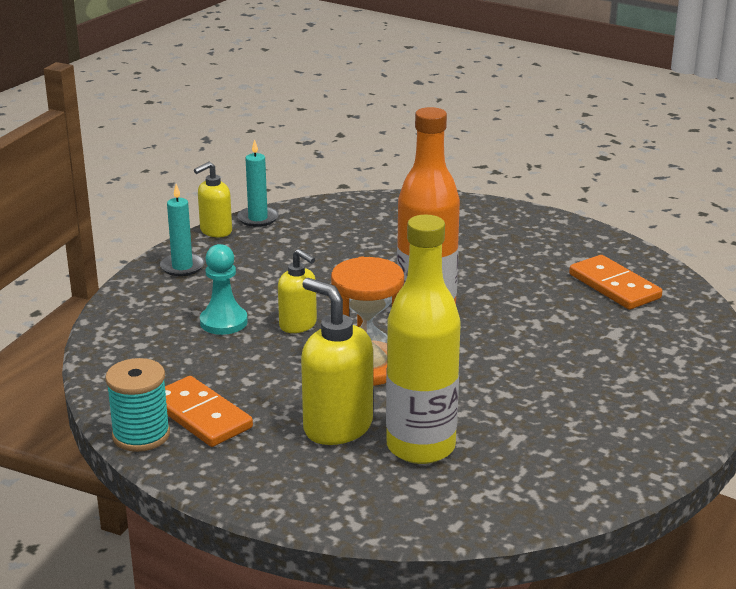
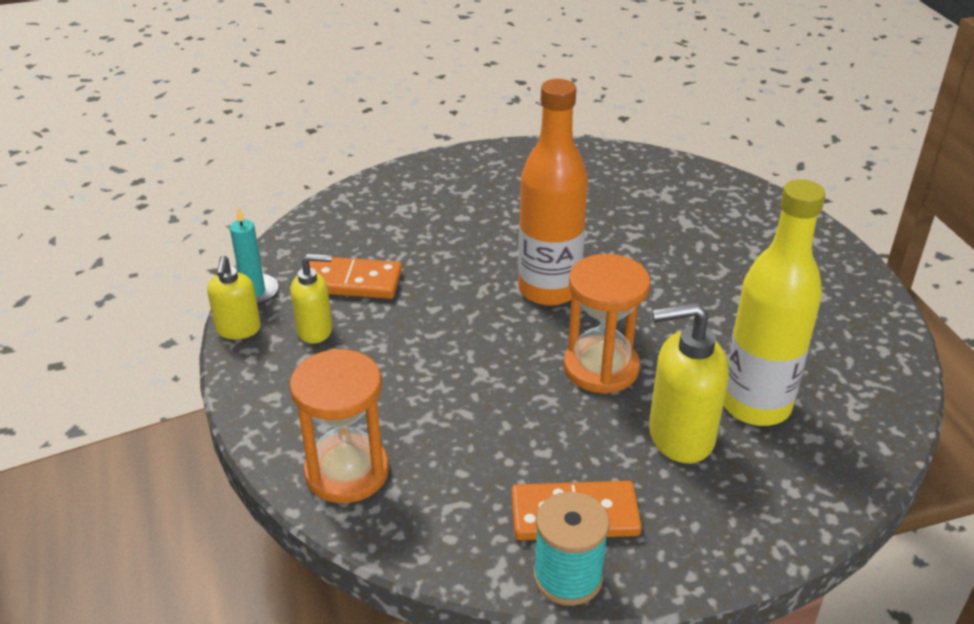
camera: 50 degrees left, 10 degrees up
(138, 322) = (347, 472): none -> orange hourglass
(182, 267) = (277, 386): turquoise candle -> none
(223, 322) = (420, 413): turquoise pawn -> none
(298, 325) = (483, 370): yellow soap dispenser -> yellow soap dispenser (315, 330)
(614, 286) = (619, 184): orange domino -> orange domino (350, 281)

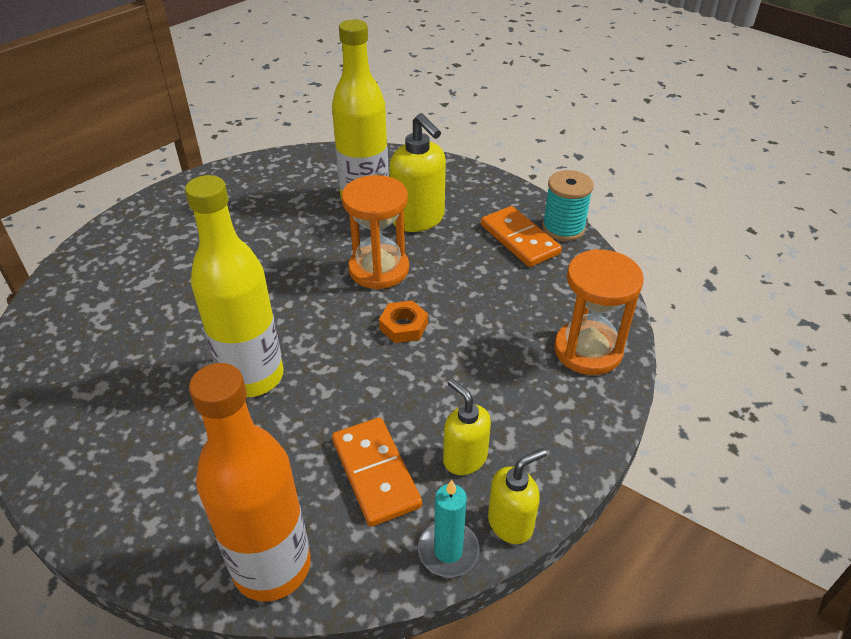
camera: 120 degrees left, 5 degrees up
(497, 353) = (403, 326): none -> orange nut
(508, 250) = (252, 377): none -> yellow bottle
(549, 290) = (299, 328): orange bottle -> orange bottle (272, 566)

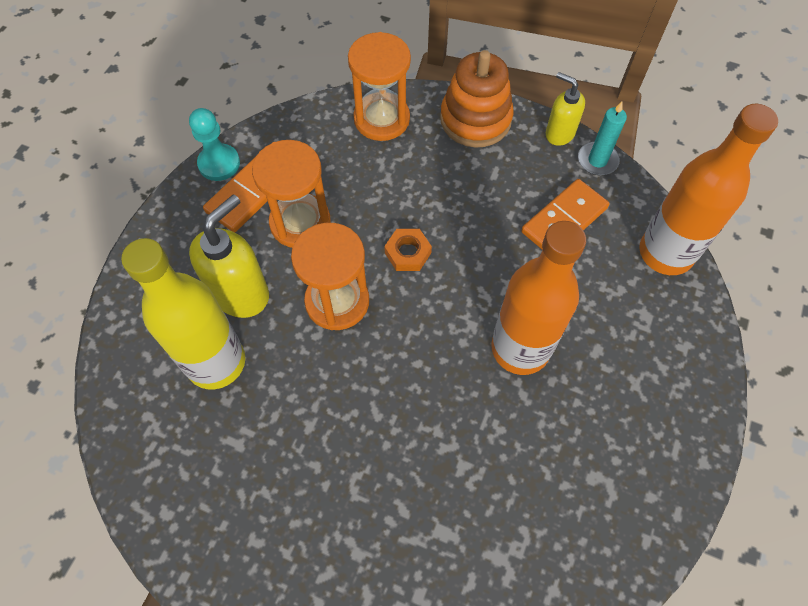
camera: 110 degrees left, 20 degrees up
(252, 377) = (520, 348): yellow bottle -> orange bottle
(464, 458) = (523, 171): yellow soap dispenser -> none
(474, 264) = (300, 223): none -> orange hourglass
(562, 437) = (475, 119): none -> orange stacking toy
(563, 228) = (219, 163): turquoise spool -> turquoise pawn

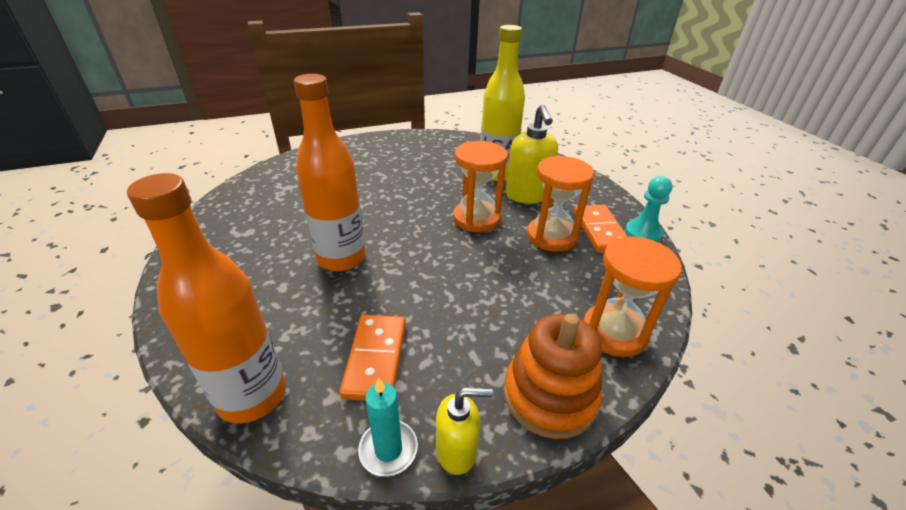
camera: 135 degrees right, 25 degrees down
(407, 253) = (469, 261): orange nut -> none

